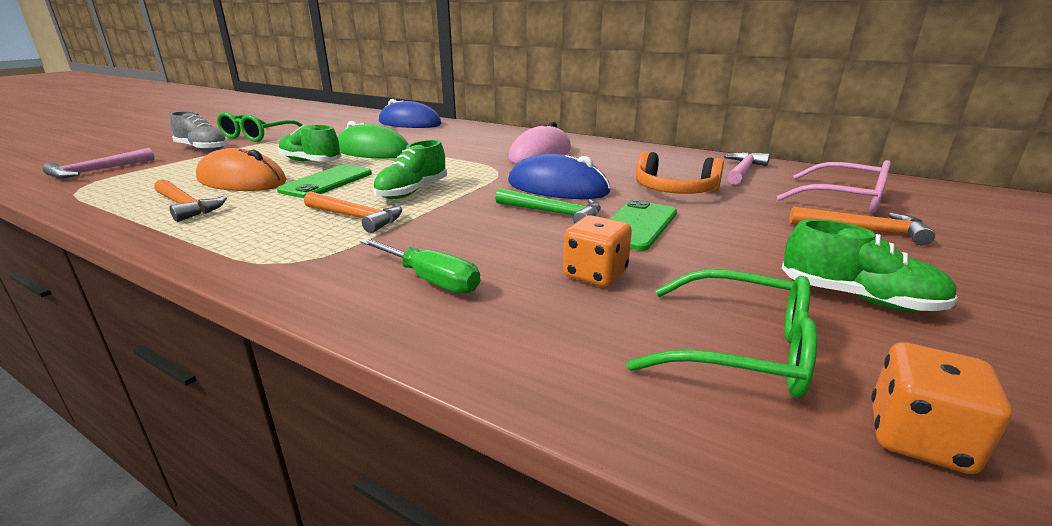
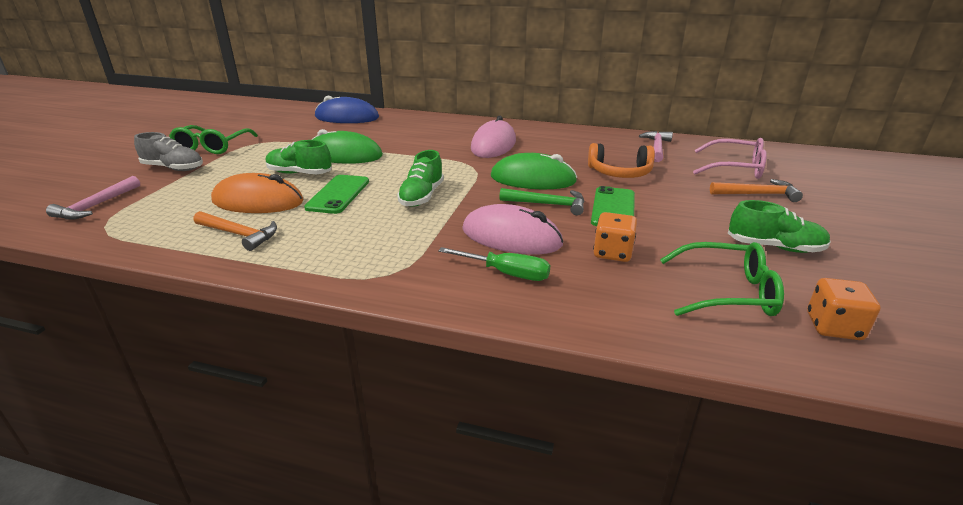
camera: 15 degrees left, 5 degrees up
(356, 217) = (400, 227): orange hammer -> none
(476, 241) = (511, 237): none -> pink mouse
(557, 187) = (533, 179): blue mouse -> green mouse

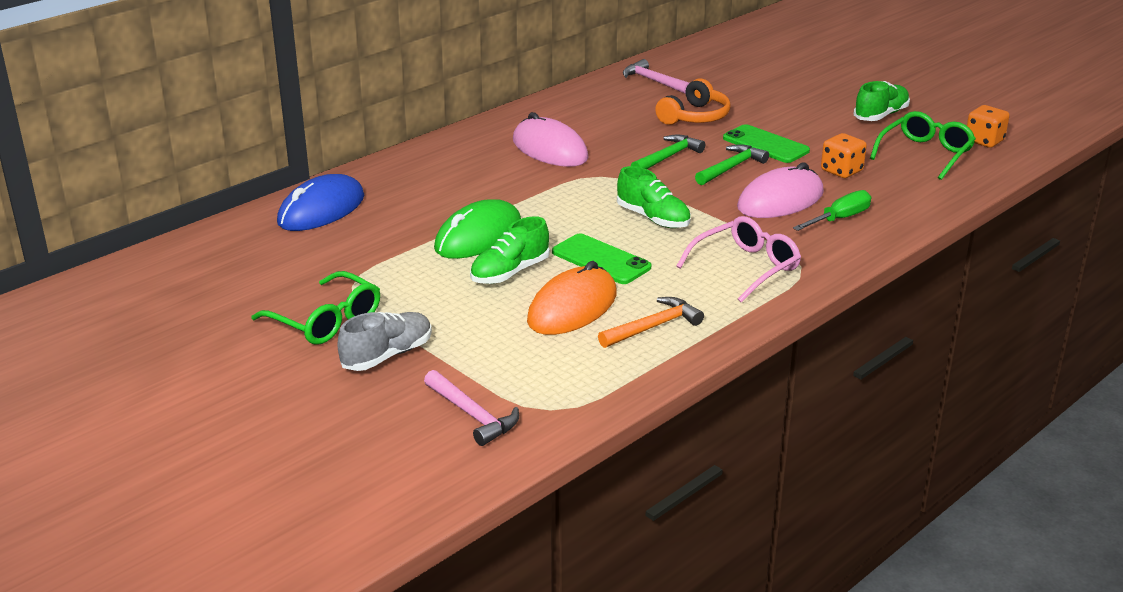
camera: 60 degrees left, 0 degrees up
(533, 179) = (667, 157): green mouse -> green hammer
(735, 168) = (736, 71): pink glasses -> pink glasses (746, 267)
(757, 194) = (794, 85): orange hammer -> none

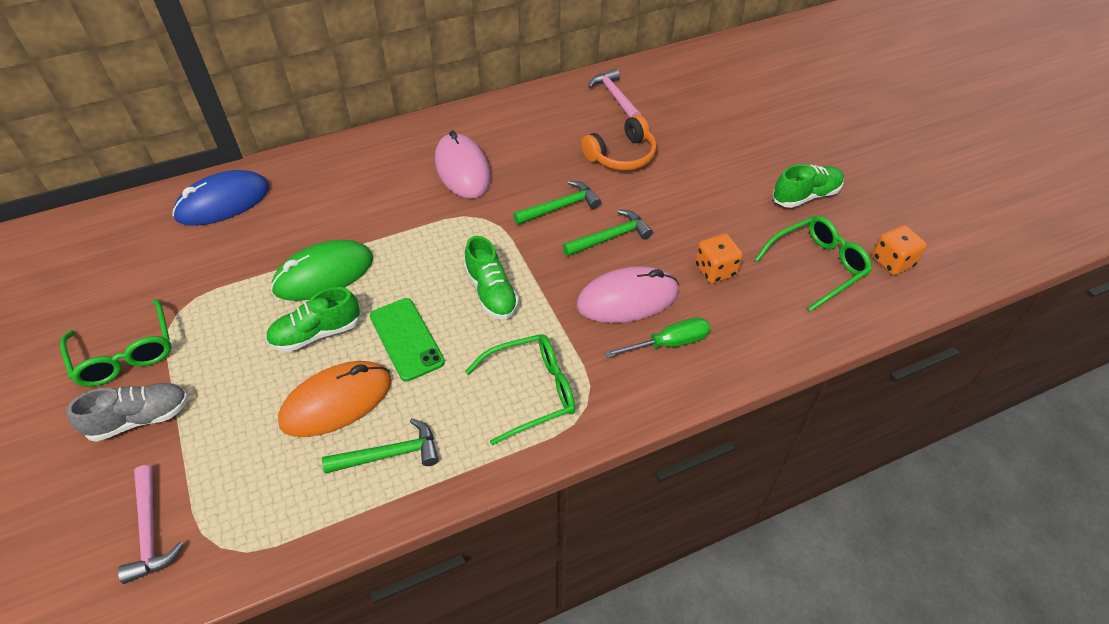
camera: 20 degrees right, 20 degrees up
(653, 327) = (389, 454): orange hammer -> green hammer
(746, 267) = (532, 391): pink glasses -> green glasses
(765, 145) = (664, 212): green phone -> none

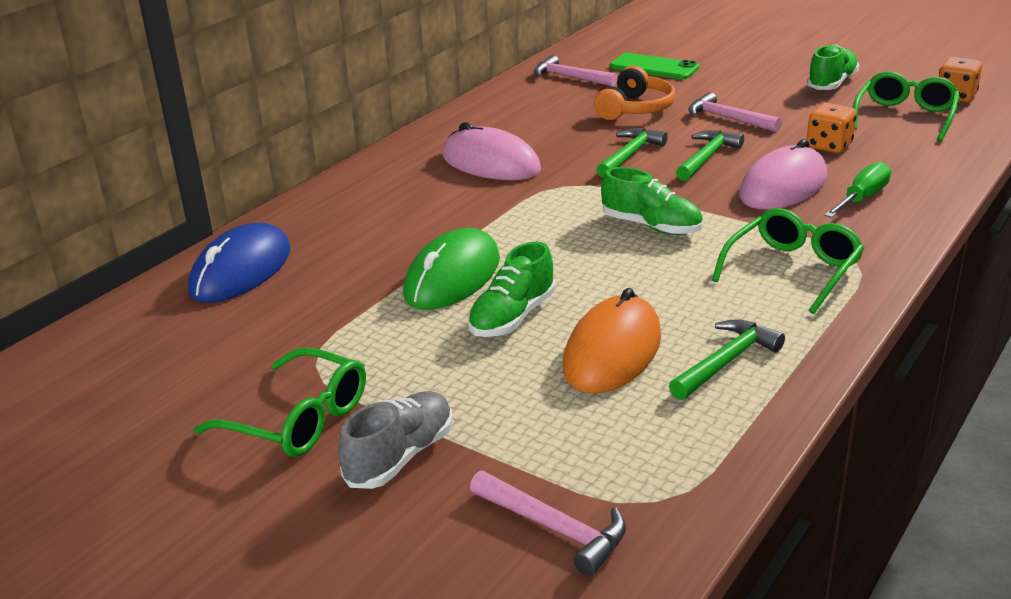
camera: 30 degrees left, 20 degrees down
(406, 339) = (616, 285): green phone -> green phone (654, 67)
(676, 200) = (728, 119): none -> pink hammer

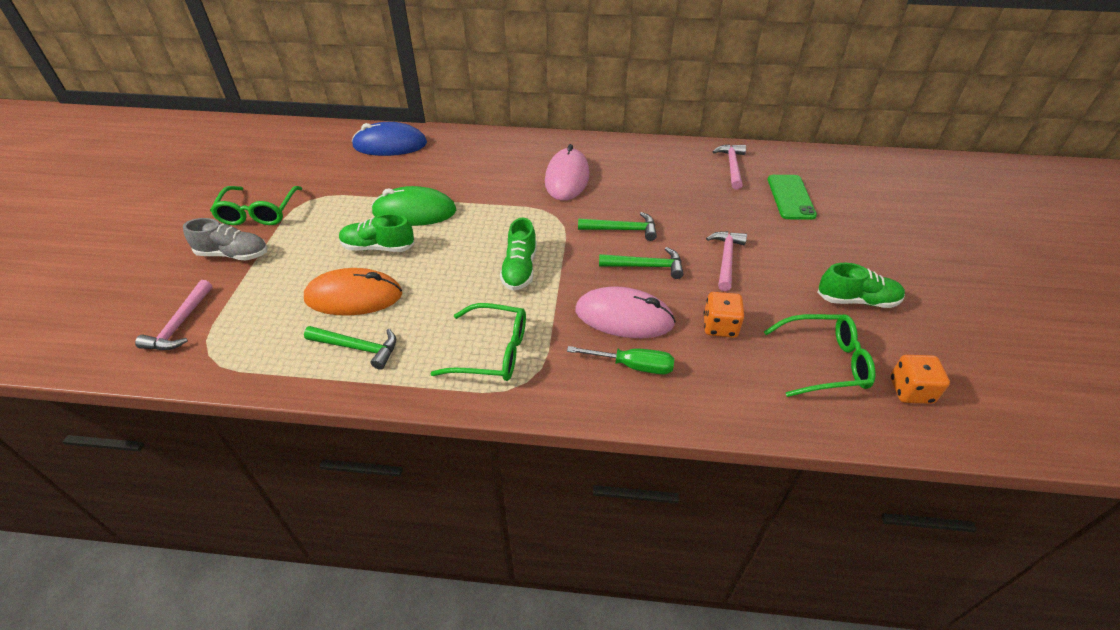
camera: 60 degrees right, 15 degrees up
(635, 109) = (703, 210): orange headphones -> none

